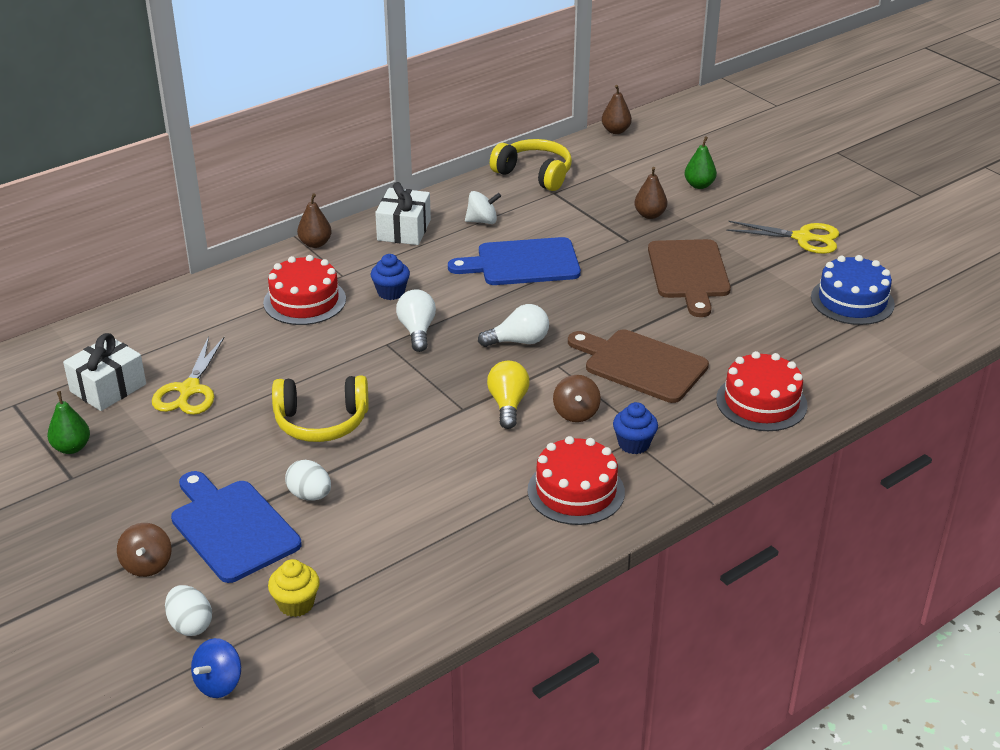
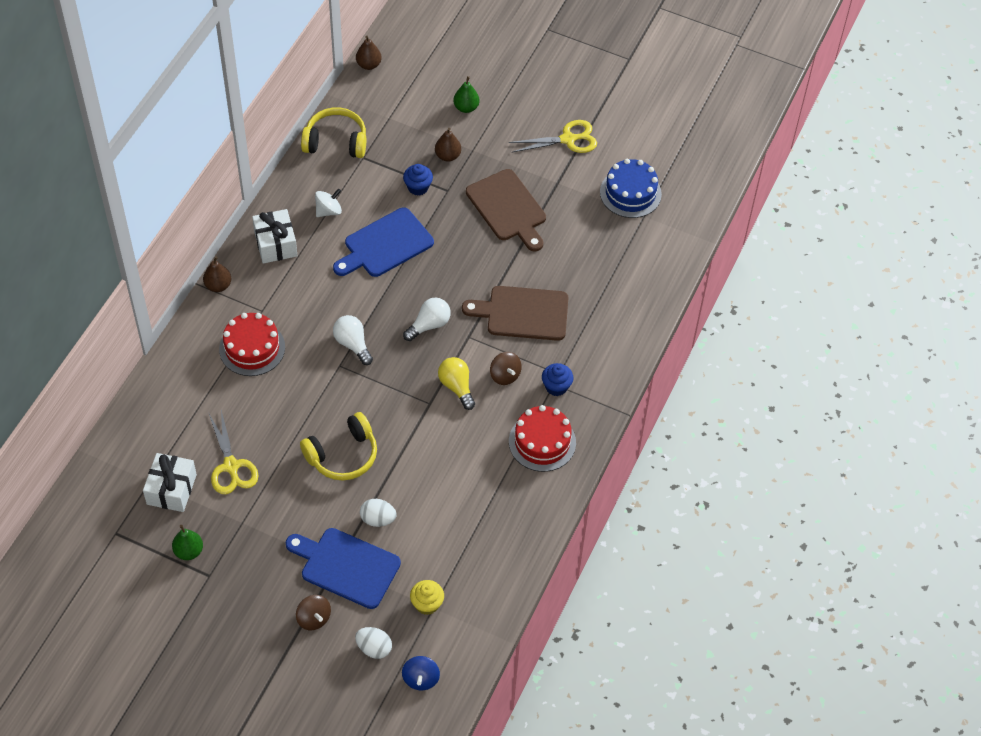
camera: 30 degrees left, 20 degrees up
(391, 292) = (309, 314): blue cupcake -> blue cupcake (418, 187)
(761, 402) = (617, 315): red cake -> none

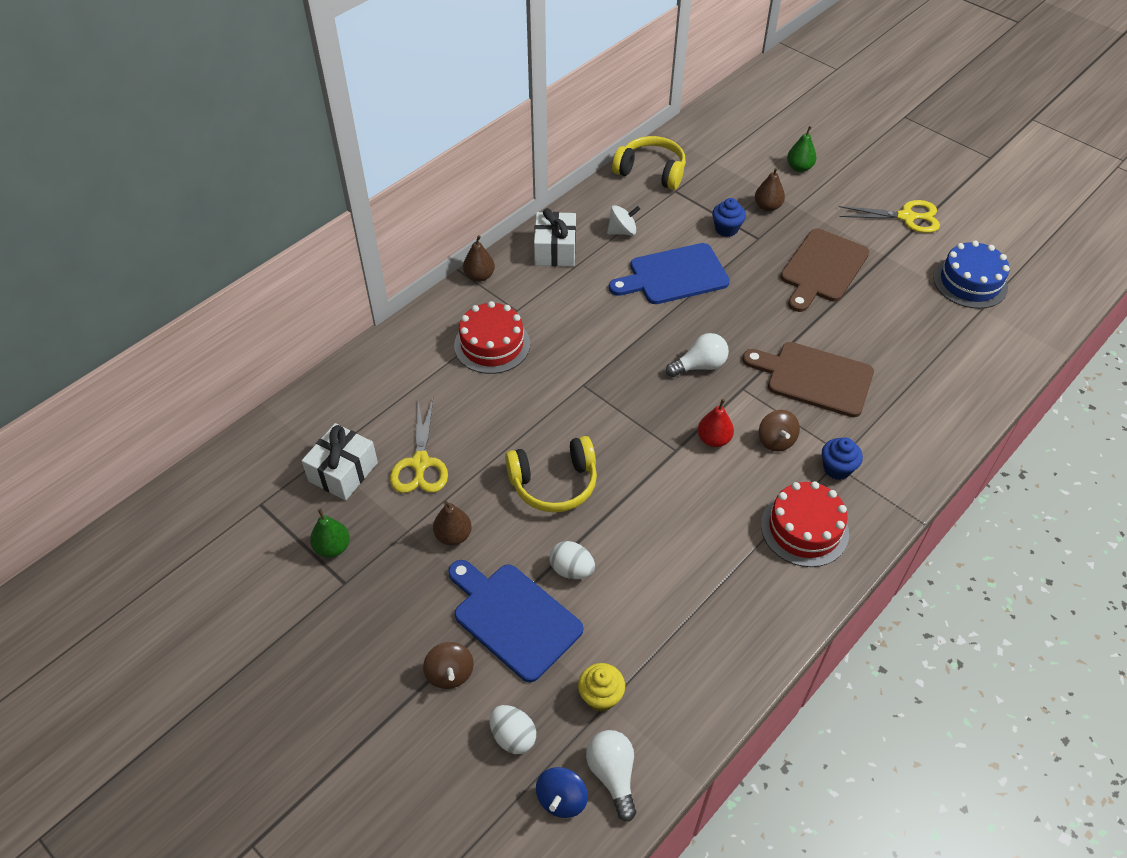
camera: 20 degrees right, 5 degrees down
(353, 344) = (605, 366): white light bulb -> white light bulb (612, 774)
(368, 65) = (706, 113): brown pear -> brown pear (453, 535)
(456, 387) = (713, 439): yellow light bulb -> red pear
(508, 208) = (822, 269): brown cutting board -> brown cutting board turned 45 degrees clockwise

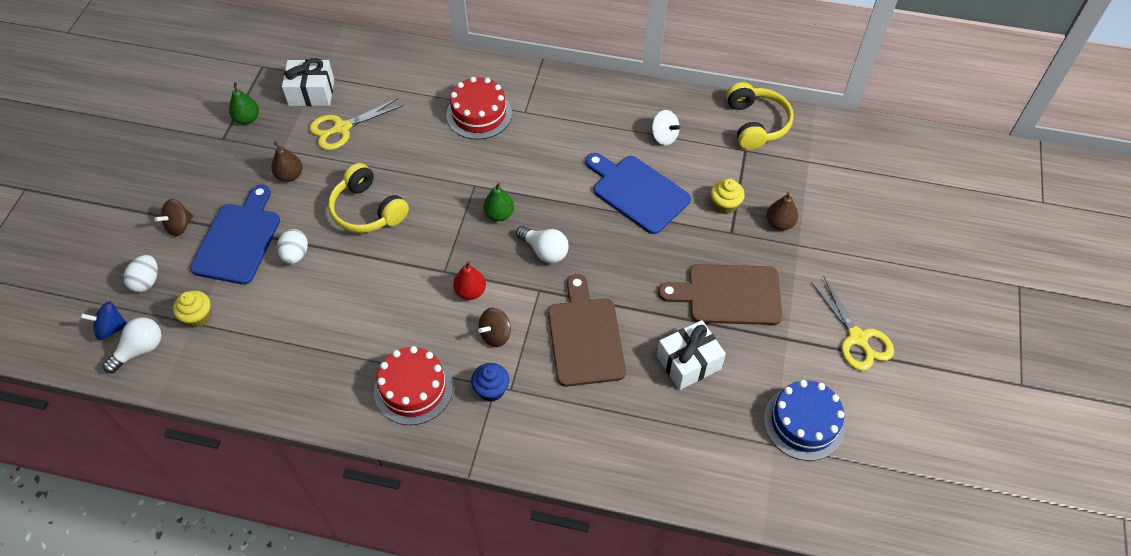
camera: 60 degrees right, 5 degrees up
(479, 276) = (545, 74): brown pear -> none
(555, 250) = (608, 105): white gift -> white gift (688, 362)
(726, 229) = (724, 205): blue cupcake -> yellow cupcake
(799, 168) = (856, 227): green pear -> green pear (499, 214)

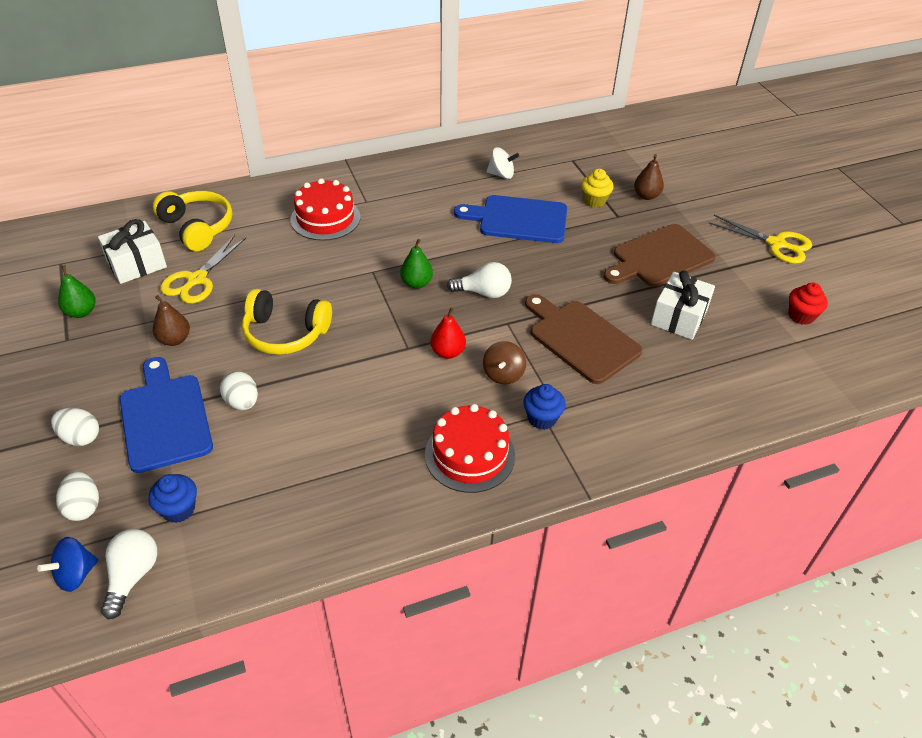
camera: 35 degrees left, 10 degrees down
(179, 226) = (80, 437): brown spinning top -> white egg
(198, 317) = (178, 509): yellow cupcake -> blue cupcake
(756, 124) = (563, 140): yellow headphones -> yellow headphones (197, 227)
(804, 422) = (801, 316): blue cake -> red cupcake

